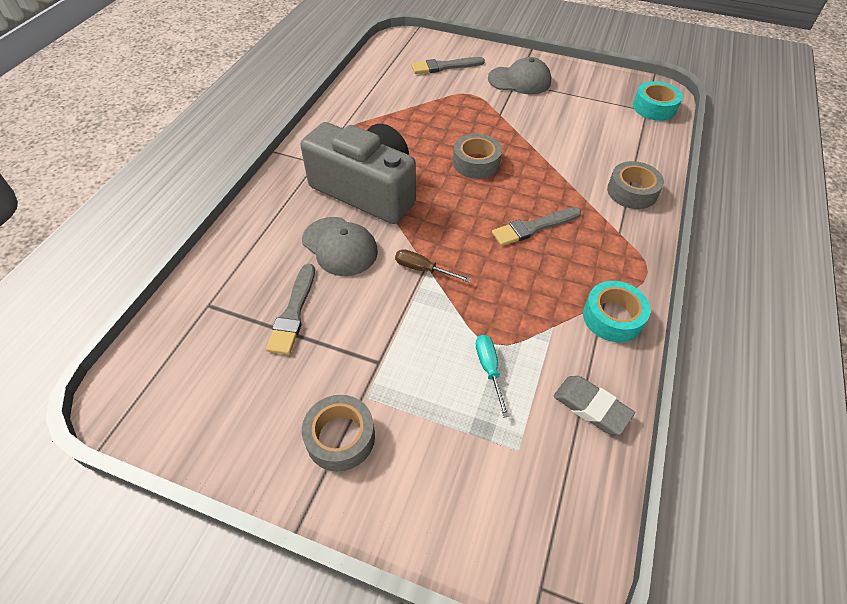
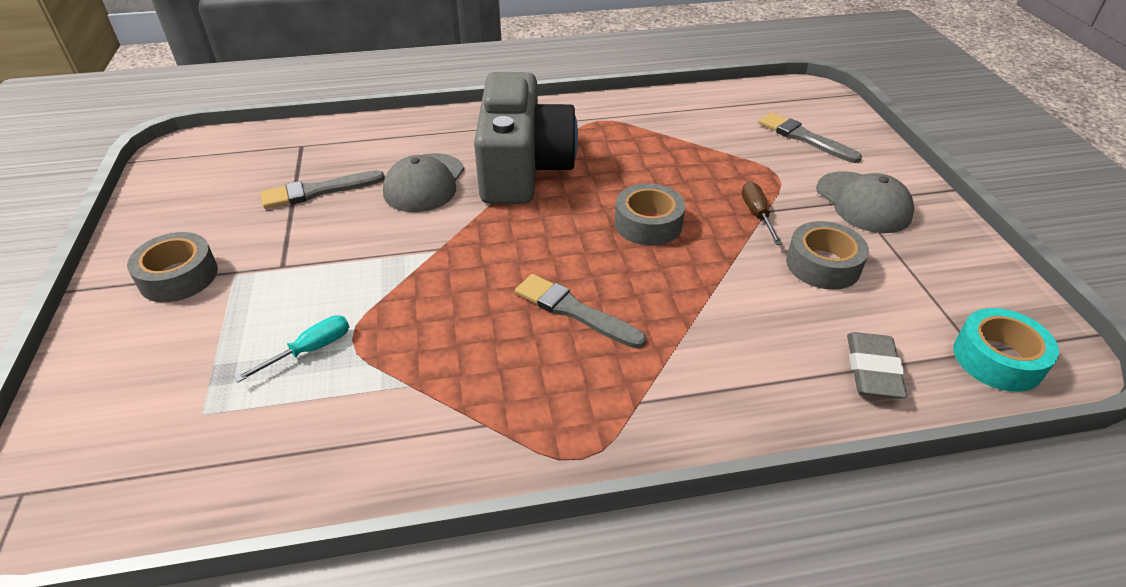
camera: 60 degrees right, 10 degrees down
(423, 269) = (432, 248): brown screwdriver -> brown screwdriver (757, 214)
(591, 407) = (291, 464): grey eraser -> grey eraser (873, 370)
(612, 317) = (462, 441): turquoise tape -> none
(632, 192) = (746, 390): grey tape -> grey tape (823, 265)

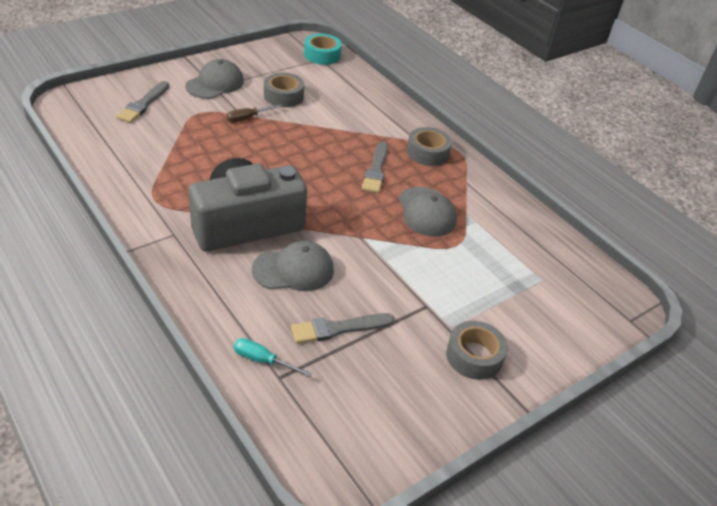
camera: 120 degrees left, 0 degrees up
(310, 350) = (476, 258): turquoise screwdriver -> turquoise screwdriver (263, 360)
(318, 191) = (338, 328): grey brush -> grey brush turned 120 degrees clockwise
(443, 334) = (426, 212): none -> grey cap
(648, 224) = (282, 156): grey tape -> grey tape (427, 152)
(873, 370) = (351, 83): grey eraser -> none

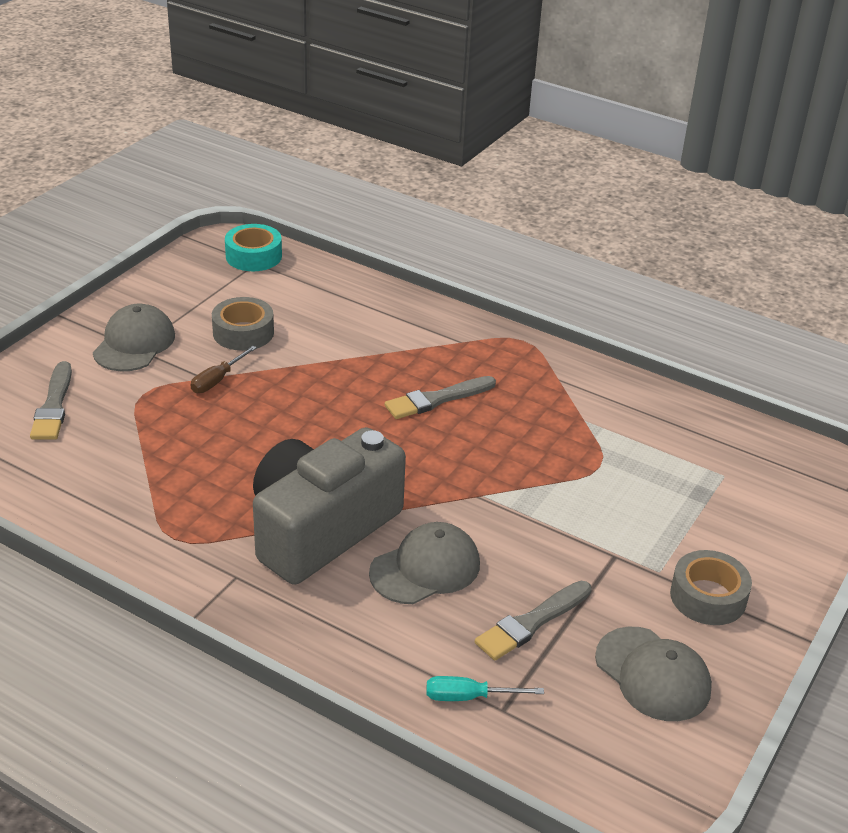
camera: 20 degrees left, 5 degrees down
(376, 170) = (437, 399): grey brush -> grey brush turned 75 degrees clockwise
(426, 212) = (536, 435): grey cap -> grey cap (652, 674)
(427, 152) = (485, 354): grey tape -> none

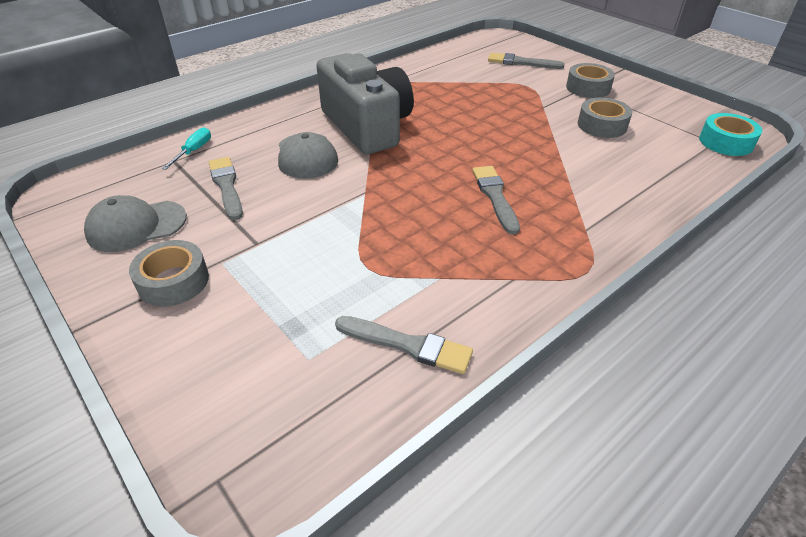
camera: 110 degrees right, 5 degrees up
(134, 343) = (588, 88): grey cap -> grey tape
(217, 380) = (540, 110): brown screwdriver -> none
(672, 425) = (407, 345): none -> grey brush

